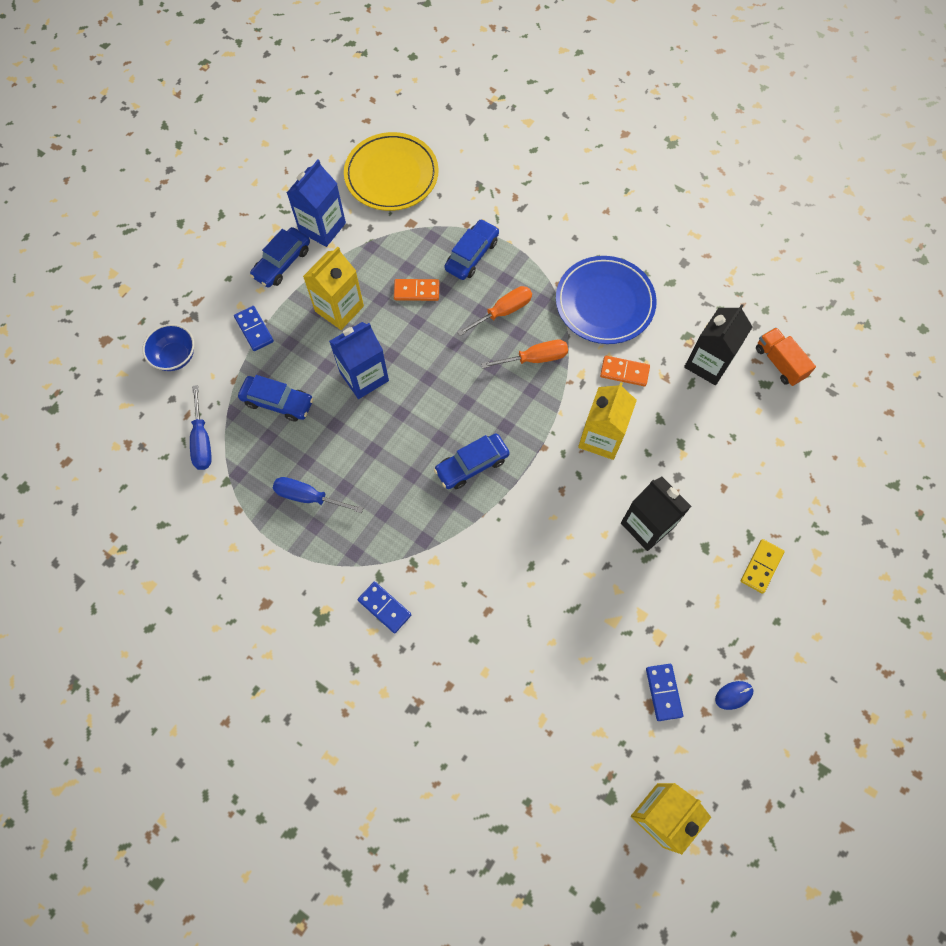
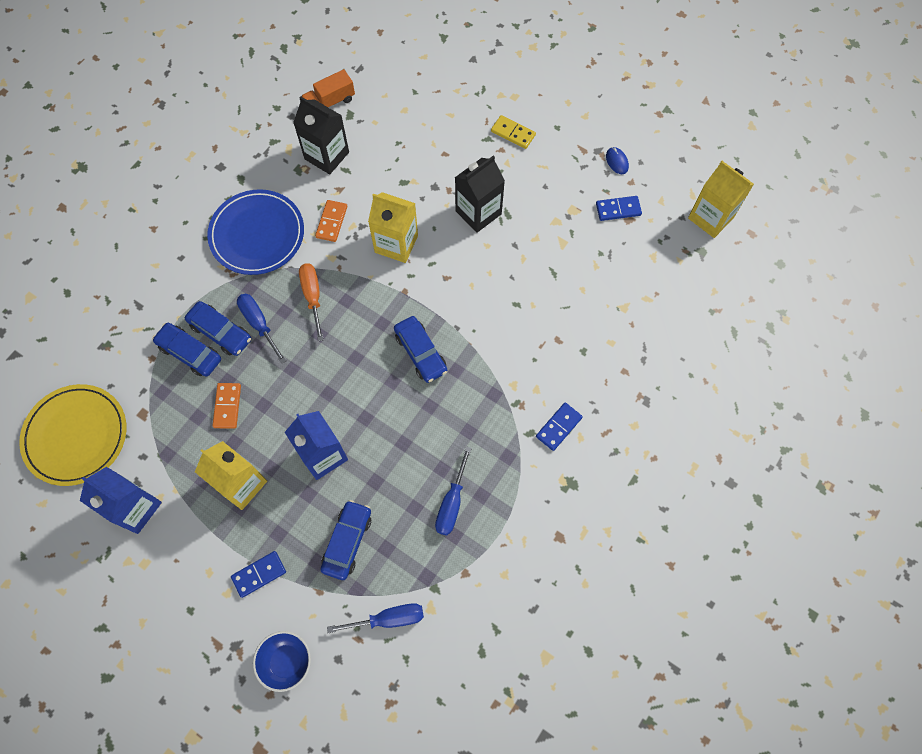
camera: 90 degrees left, 0 degrees up
(282, 263) = (176, 550): blue car -> blue car (220, 332)
(503, 312) = (259, 324): orange screwdriver -> blue screwdriver

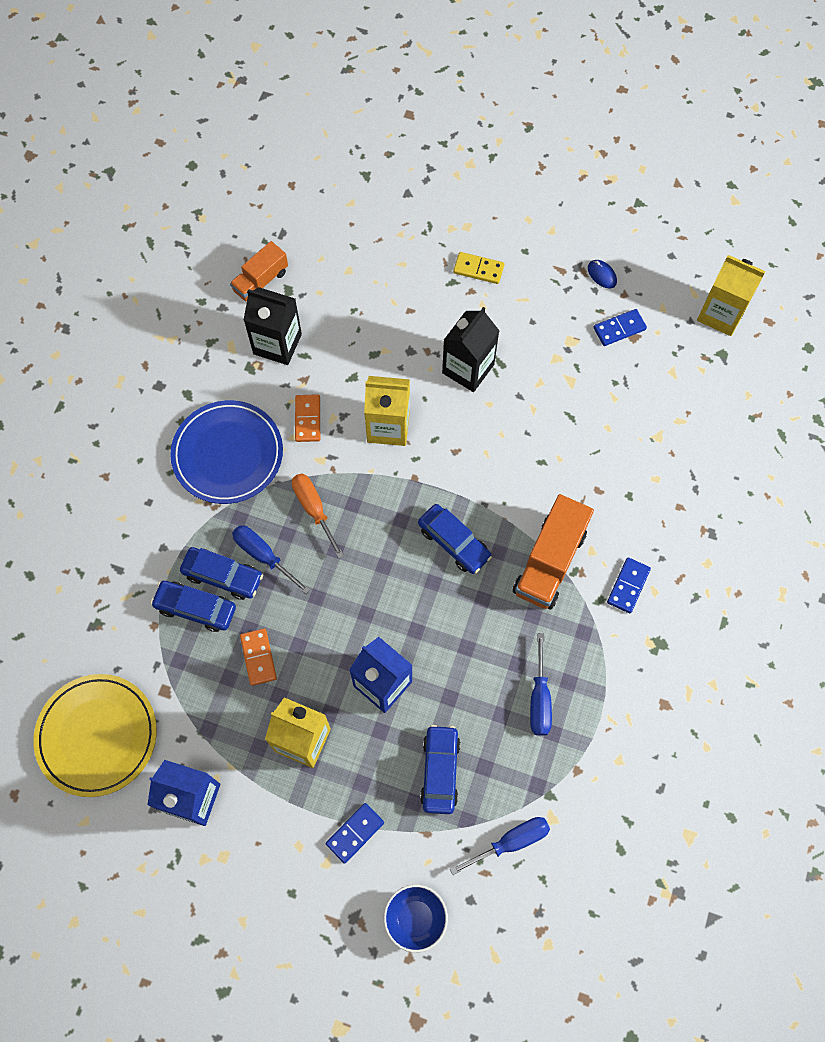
camera: 15 degrees left, 0 degrees up
(497, 389) = (549, 562): none -> orange truck

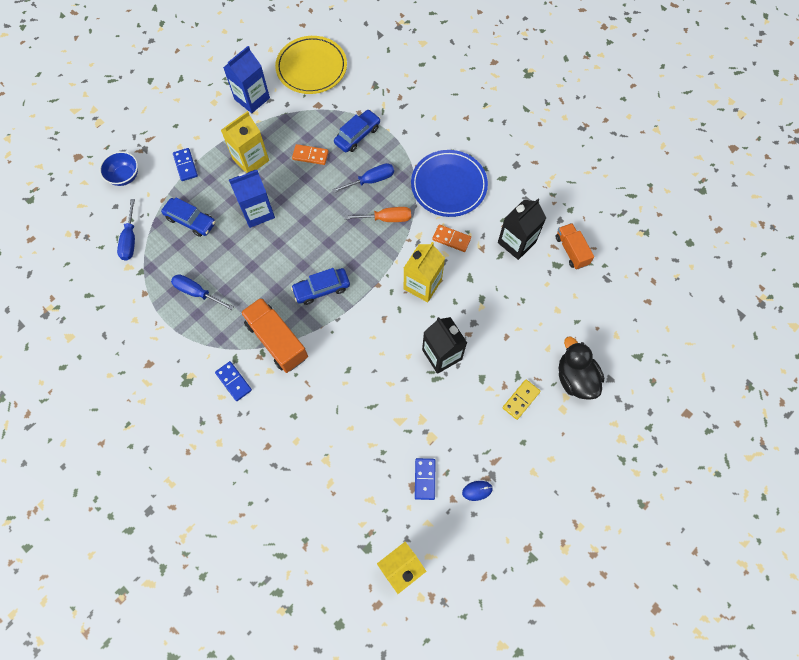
camera: 115 degrees right, 0 degrees up
(223, 576) = (369, 155): blue car -> none
(424, 226) = (575, 378): none -> black duck

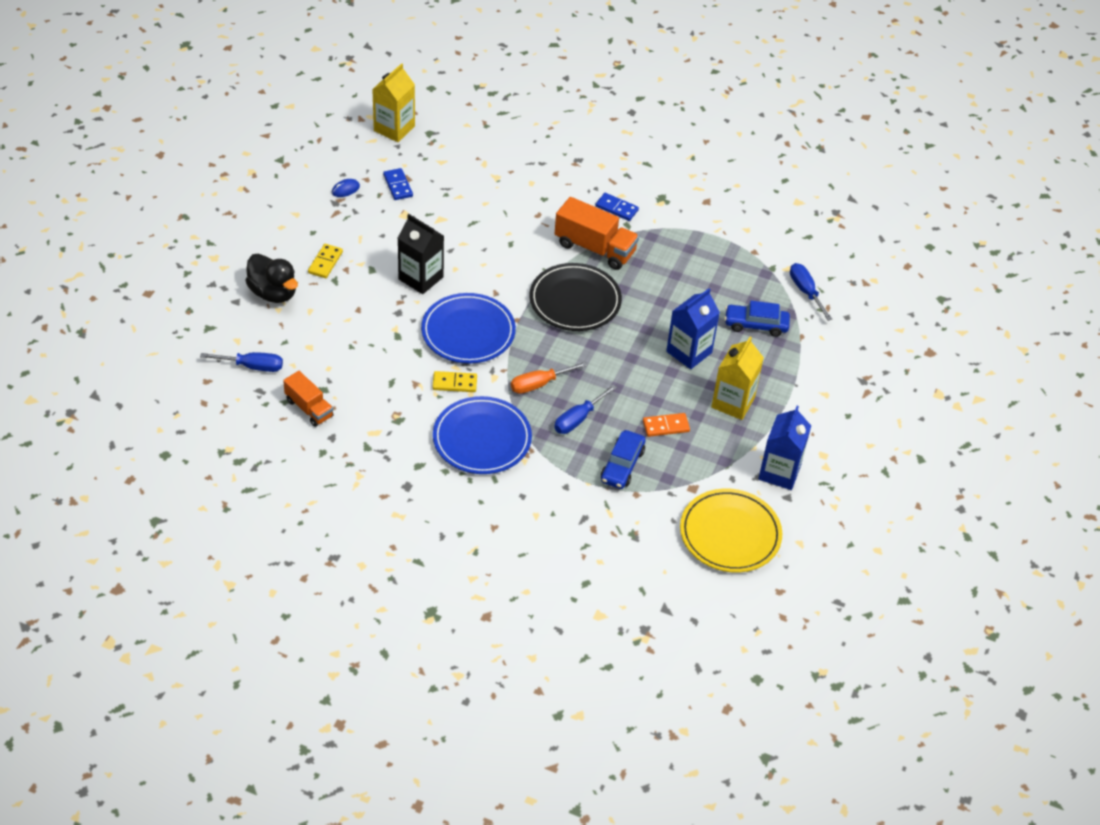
camera: 155 degrees right, 20 degrees down
(124, 176) = (861, 347): blue bowl -> none
(185, 165) = (802, 376): blue domino -> none
(197, 292) = (701, 265): blue screwdriver -> blue screwdriver (252, 366)
(321, 289) = (575, 301): blue car -> black plate
(422, 284) = (468, 332): yellow carton -> blue plate
(451, 239) = (454, 383): orange domino -> yellow domino
(516, 242) = (377, 400): black carton -> none

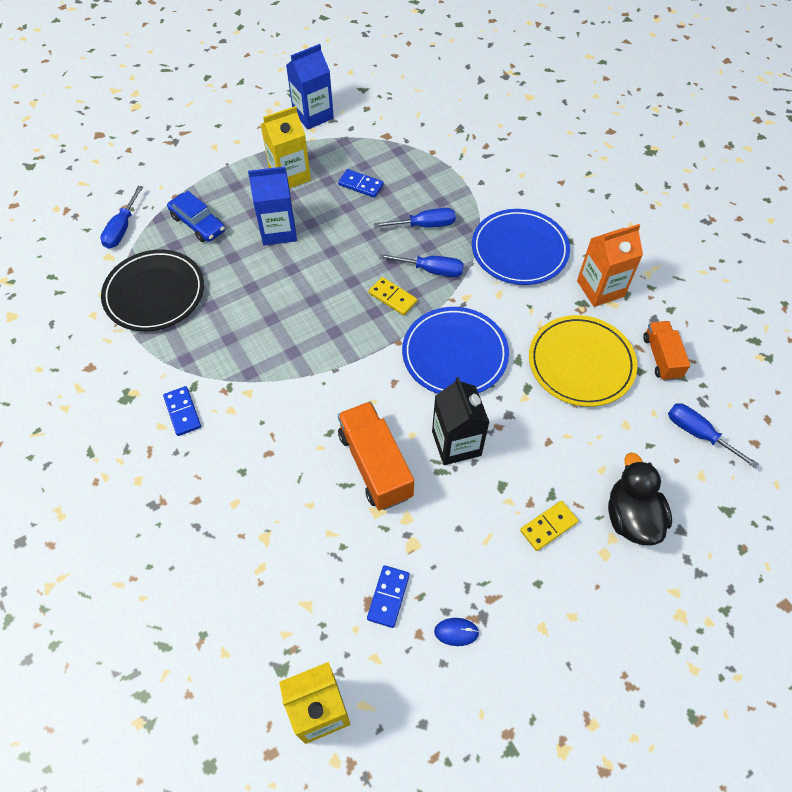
camera: 140 degrees left, 10 degrees up
(391, 440) = (600, 288): none -> orange carton
(454, 383) = (506, 310): yellow domino -> yellow domino (393, 297)
(539, 384) = (431, 270): orange screwdriver -> blue screwdriver
(575, 301) = (327, 331): black plate -> black plate (154, 293)
(595, 248) = (252, 377): orange truck -> orange truck (375, 465)
(622, 465) = (423, 175): blue car -> none
(666, 426) = (360, 185): orange domino -> blue domino
(730, 534) = (391, 98): yellow plate -> yellow plate (581, 363)

